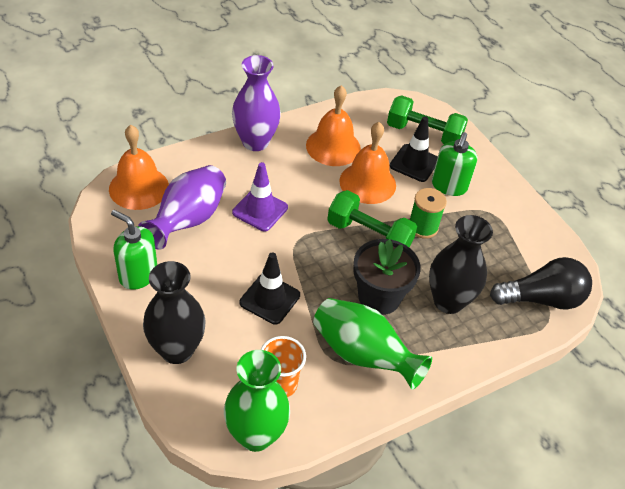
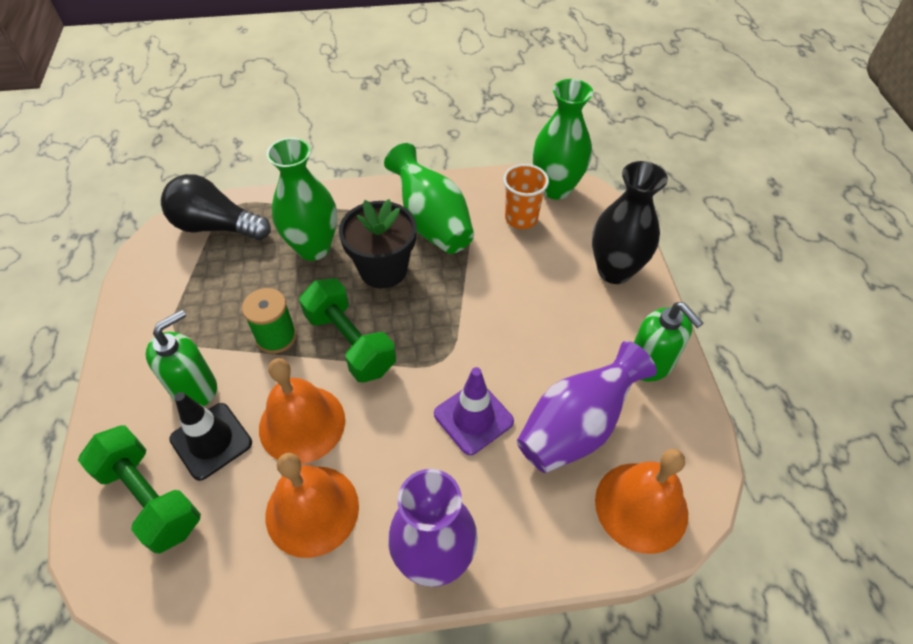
camera: 155 degrees left, 5 degrees up
(270, 299) = (503, 297): black traffic cone -> none
(448, 301) = (313, 248): black vase -> green vase

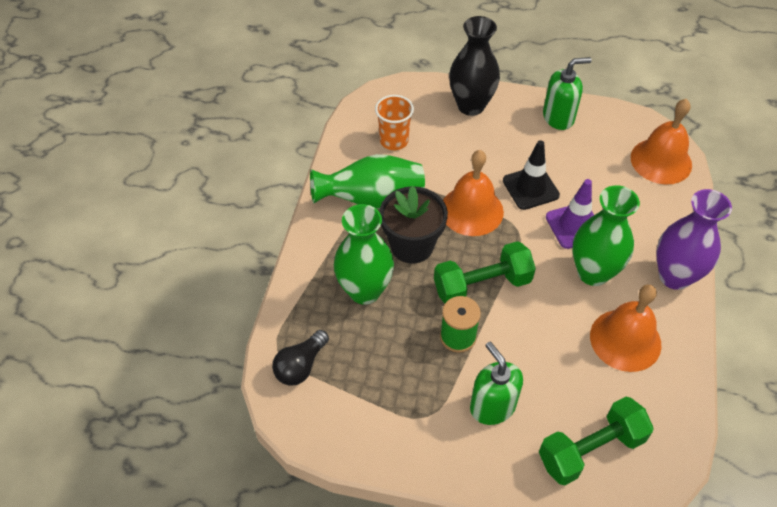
camera: 70 degrees left, 0 degrees up
(211, 441) = (549, 399): black traffic cone -> black traffic cone (530, 188)
(216, 226) = (301, 366): black light bulb -> black light bulb, size x0.65
(302, 423) = (550, 333): orange bell -> orange bell (471, 210)
(555, 188) = (370, 109): green vase -> green vase (593, 272)
(576, 426) = (596, 172): purple vase -> none

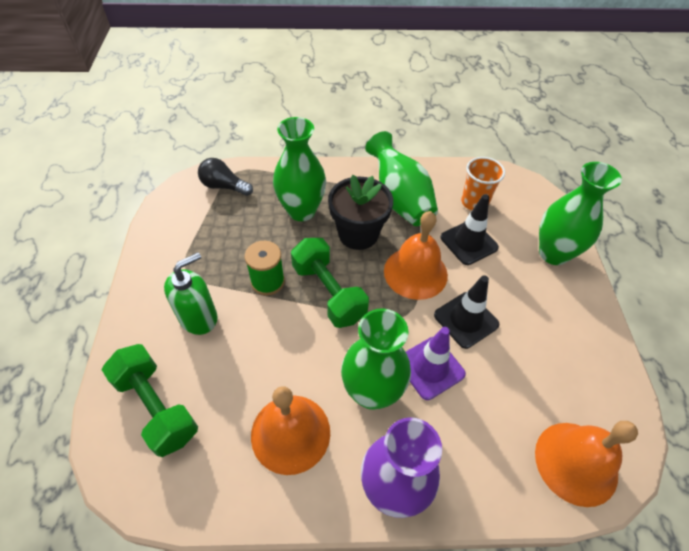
camera: 75 degrees right, 0 degrees up
(444, 160) = (469, 242): none -> black traffic cone
(471, 106) = (553, 253): black vase -> green vase
(558, 117) = (584, 336): green soap dispenser -> none

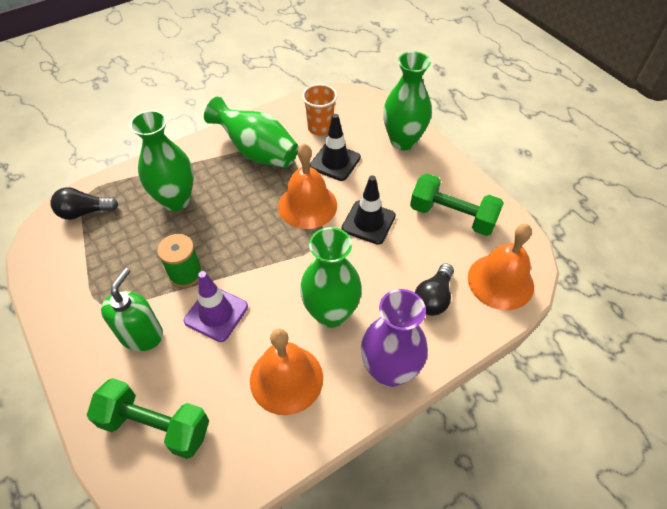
camera: 30 degrees left, 0 degrees up
(328, 292) = (246, 256): green dumbbell -> green dumbbell (452, 216)
(358, 234) = (240, 197): black flower pot -> none
(430, 367) = (363, 271): purple traffic cone -> purple traffic cone (216, 314)
(487, 437) = (433, 298): none -> black light bulb

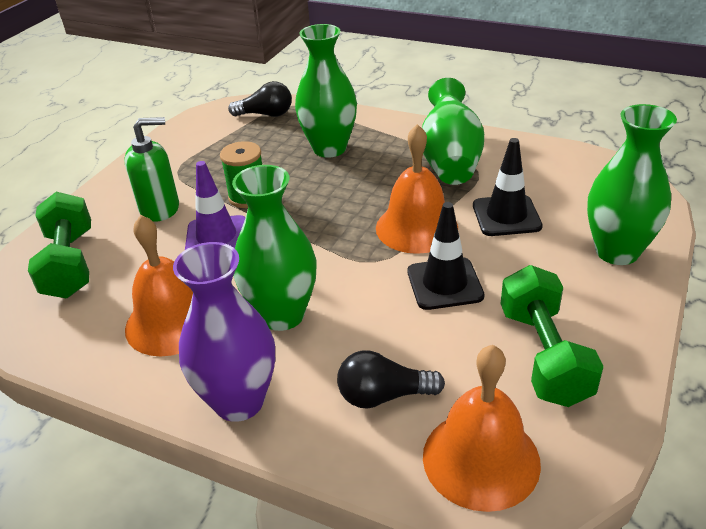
camera: 60 degrees right, 15 degrees down
(84, 212) = (266, 114): black light bulb -> black light bulb turned 135 degrees clockwise
(320, 128) = (544, 181): orange cup -> none

